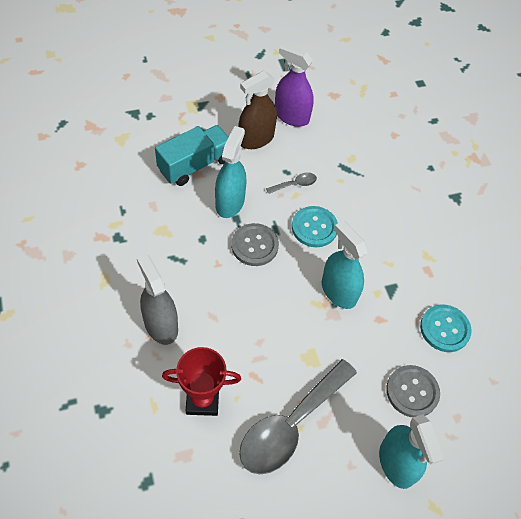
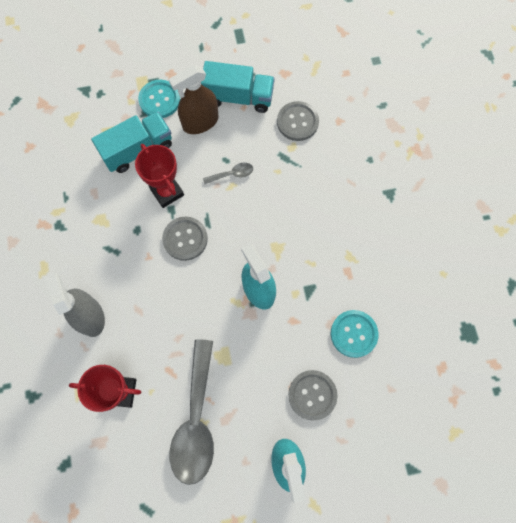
camera: 10 degrees right, 15 degrees up
(230, 202) = (167, 192): turquoise spray bottle -> red trophy
(290, 425) = (196, 420): grey spoon -> grey spoon turned 45 degrees counterclockwise
(291, 116) = (238, 97): purple spray bottle -> turquoise truck
(314, 227) = (244, 222): turquoise button -> turquoise button (159, 100)
(353, 136) = (297, 122): none -> grey button

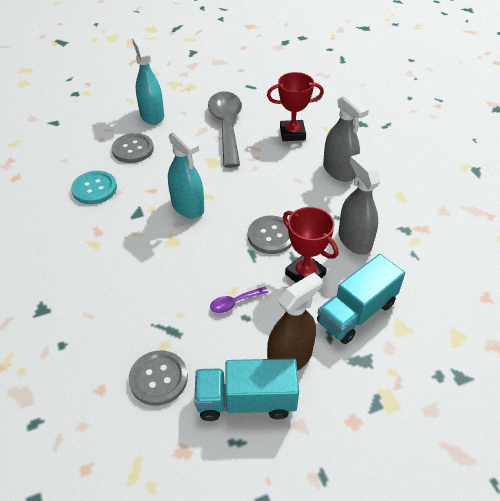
camera: 170 degrees right, 25 degrees down
(111, 221) = (354, 240): none -> grey spray bottle
(159, 100) = (354, 379): turquoise button -> none
(232, 174) = (234, 303): grey spoon -> purple spoon

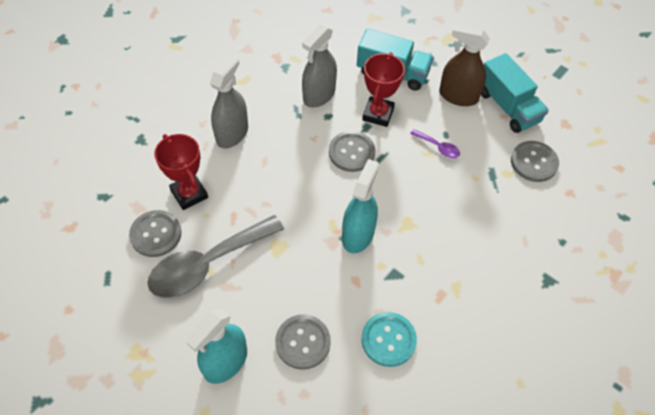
camera: 120 degrees left, 10 degrees up
(268, 111) = (156, 234): none -> grey button

